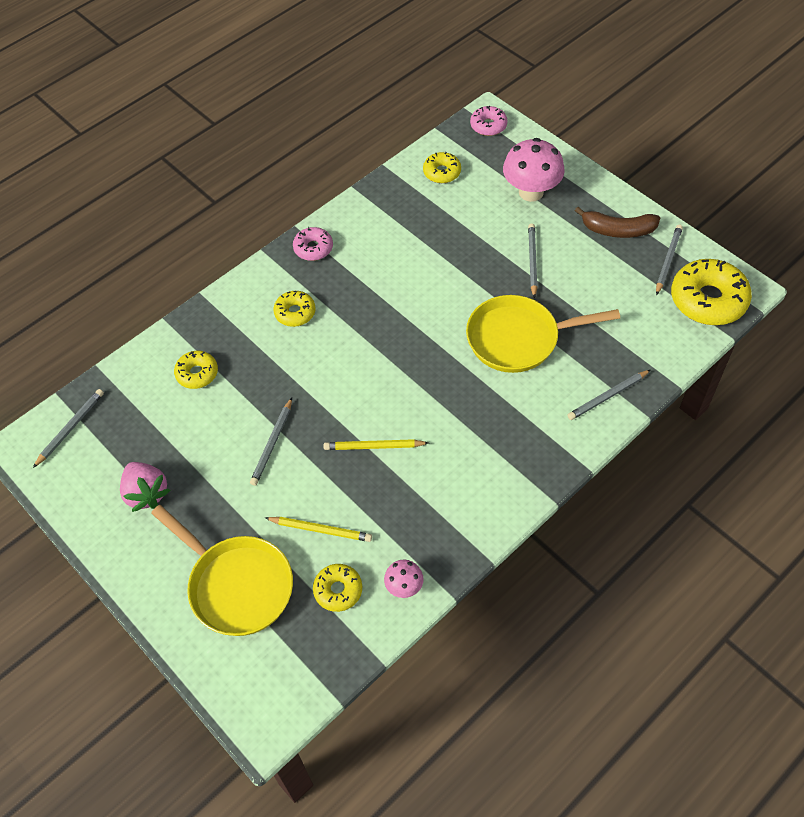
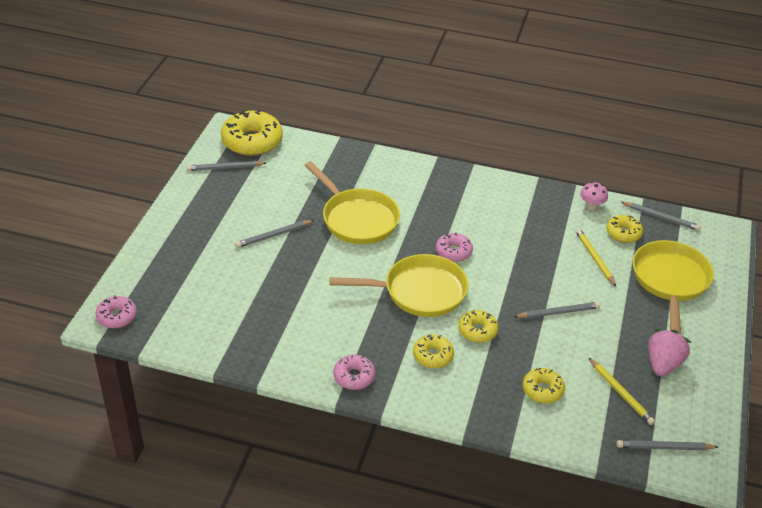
camera: 125 degrees left, 15 degrees down
(374, 446) = (510, 258): yellow pencil -> yellow pencil (620, 393)
(379, 341) = (419, 292): none -> yellow pan
(416, 399) = (453, 252): none -> pink donut
(442, 172) = (201, 326): yellow donut -> yellow donut (477, 331)
(531, 192) = (193, 260): pink mushroom -> none
(608, 396) = (373, 164): grey pencil -> grey pencil (661, 217)
(617, 230) = (208, 200): brown banana -> none

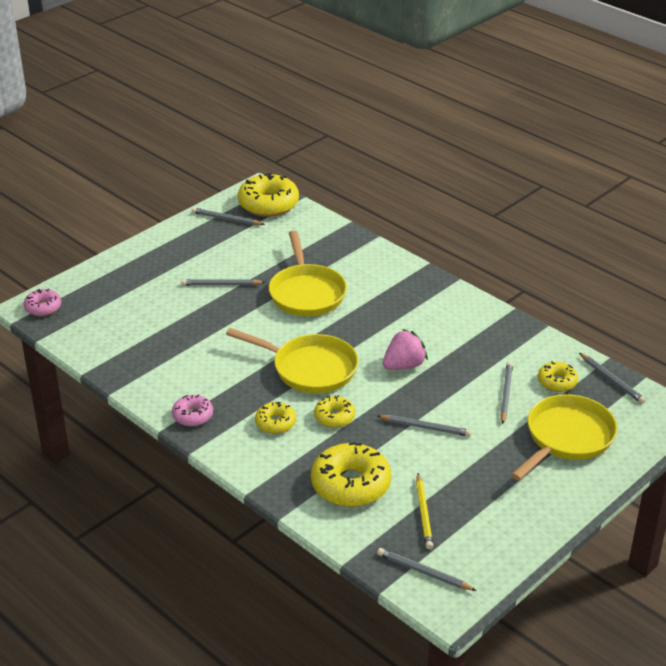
camera: 30 degrees right, 5 degrees down
(453, 252) = (371, 346): pink donut -> none
(542, 390) = (350, 484): yellow donut -> yellow donut, size x1.84
(591, 206) = (546, 348): pink mushroom -> none
(594, 258) = (506, 394): yellow pencil -> grey pencil
(663, 364) = (489, 504): pink strawberry -> pink strawberry (404, 365)

